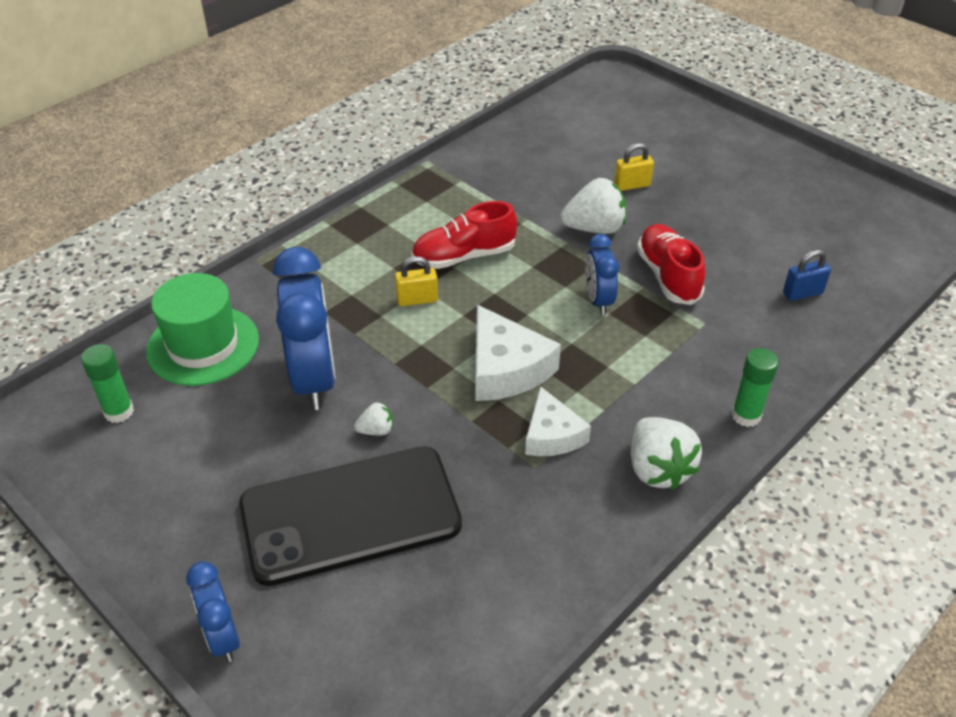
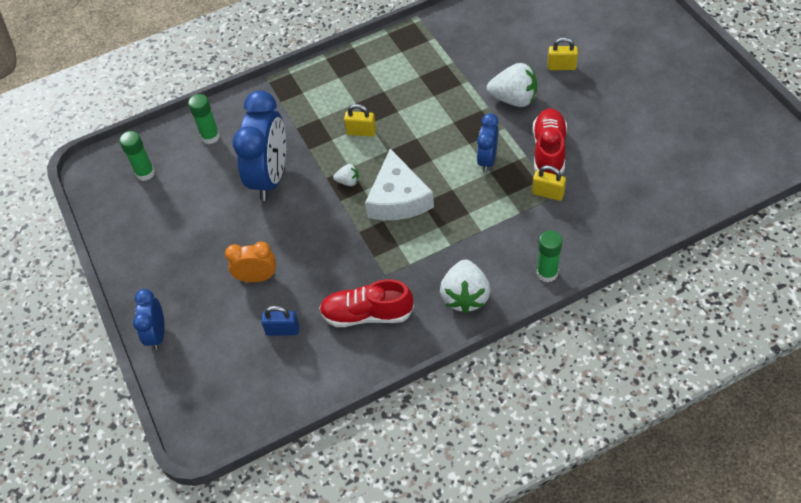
camera: 25 degrees right, 10 degrees up
(203, 345) = (210, 137): green hat -> green glue stick
(350, 515) = (257, 277): black phone -> orange clock
(376, 430) = (295, 223): white strawberry -> white strawberry (348, 181)
(464, 256) = (408, 103): red shoe -> red shoe (367, 314)
(552, 435) = (406, 254): white cheese -> none
(694, 323) = (548, 193): none -> yellow padlock
(802, 293) = (644, 187): blue padlock -> blue padlock (282, 330)

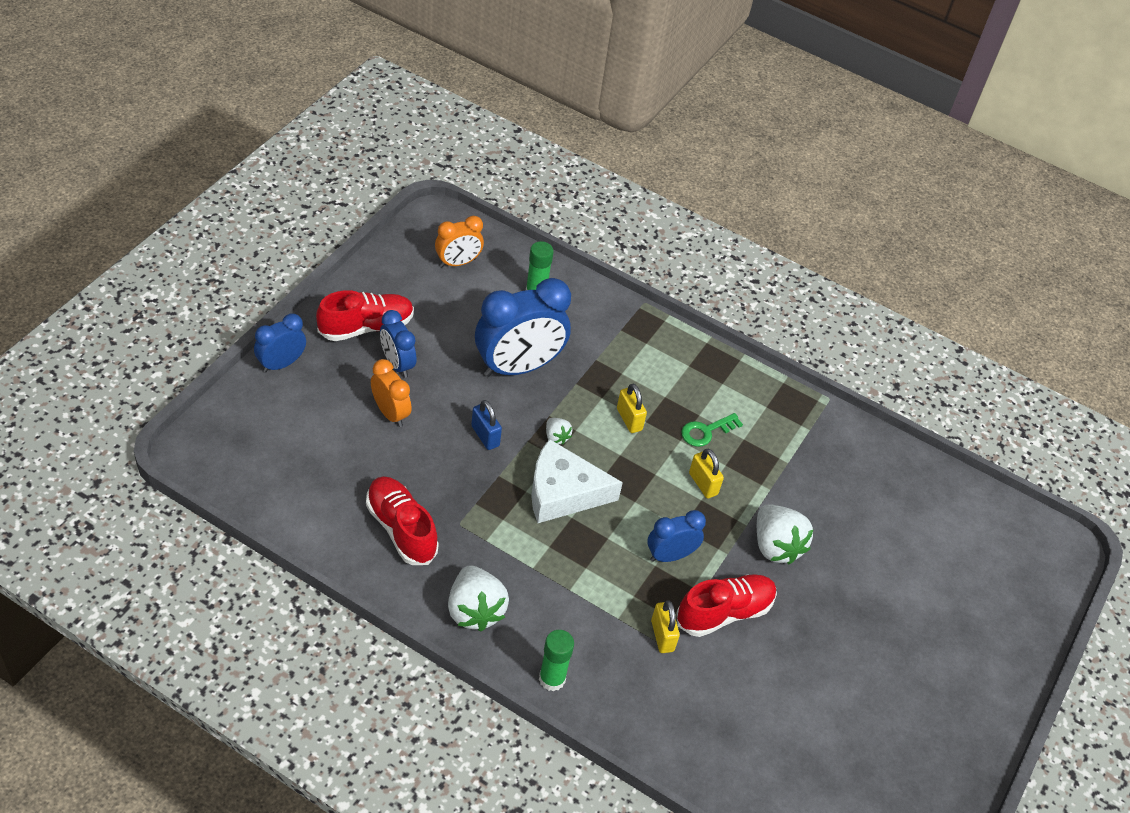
camera: 45 degrees right, 5 degrees down
(145, 173) = (458, 262): green glue stick -> orange clock
(163, 260) = (366, 327): none -> red shoe
(214, 254) = (397, 364): none -> blue clock
(282, 330) = (341, 464): blue padlock -> blue padlock (485, 436)
(398, 198) = (563, 492): white cheese -> white cheese turned 45 degrees clockwise
(400, 93) = (706, 431): none -> green key
(465, 296) = (475, 610): white strawberry -> white strawberry turned 75 degrees counterclockwise
(561, 66) = (859, 576): yellow padlock -> yellow padlock (703, 484)

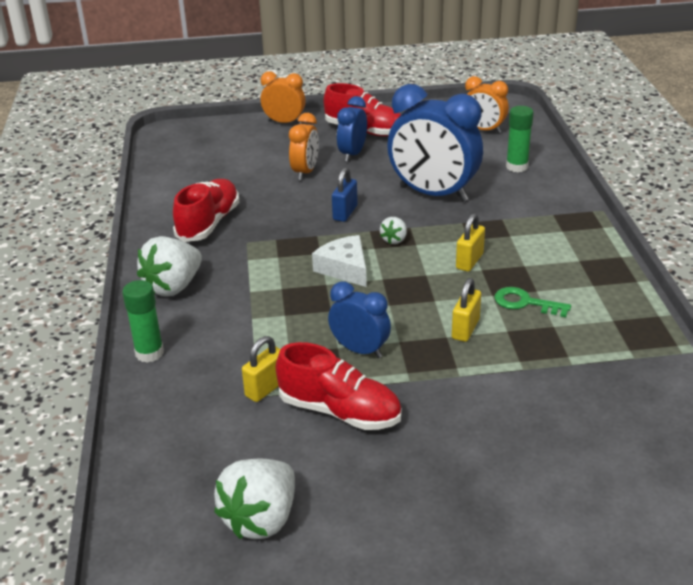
camera: 60 degrees right, 15 degrees down
(281, 364) = (284, 122): blue clock -> orange clock
(563, 492) = (344, 268): white cheese -> white cheese, size x0.67
(775, 546) = (462, 405): white strawberry -> white strawberry (261, 519)

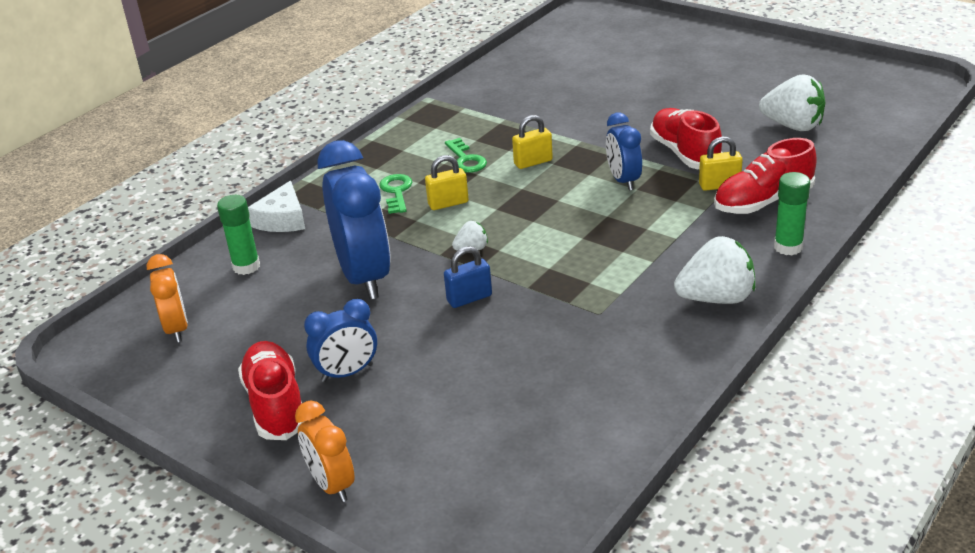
camera: 135 degrees left, 0 degrees up
(209, 223) = (612, 357): red shoe -> red shoe (763, 201)
(261, 519) = (793, 126): white strawberry -> white strawberry turned 45 degrees clockwise
(305, 172) = (430, 375): orange clock -> none
(344, 268) = (549, 243): white cheese -> white cheese (282, 219)
(524, 251) = (396, 192): none -> green key

